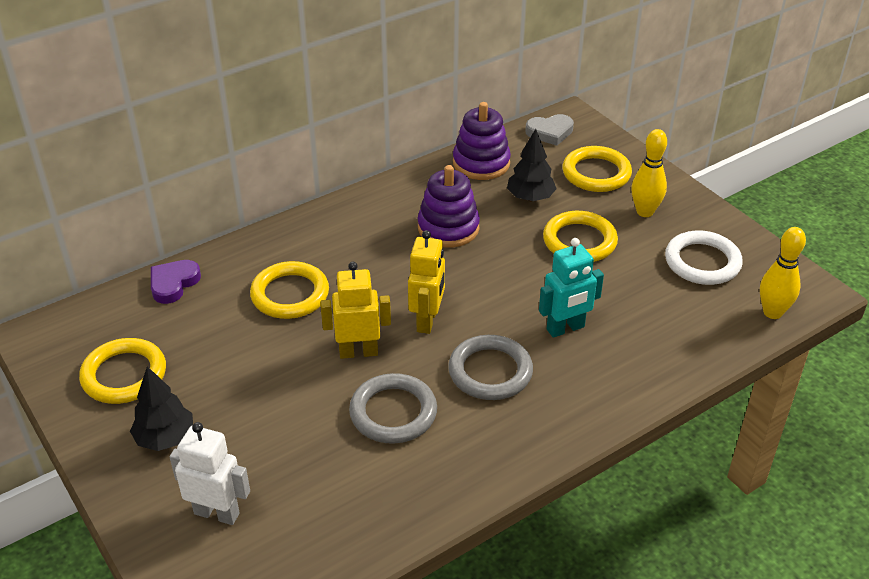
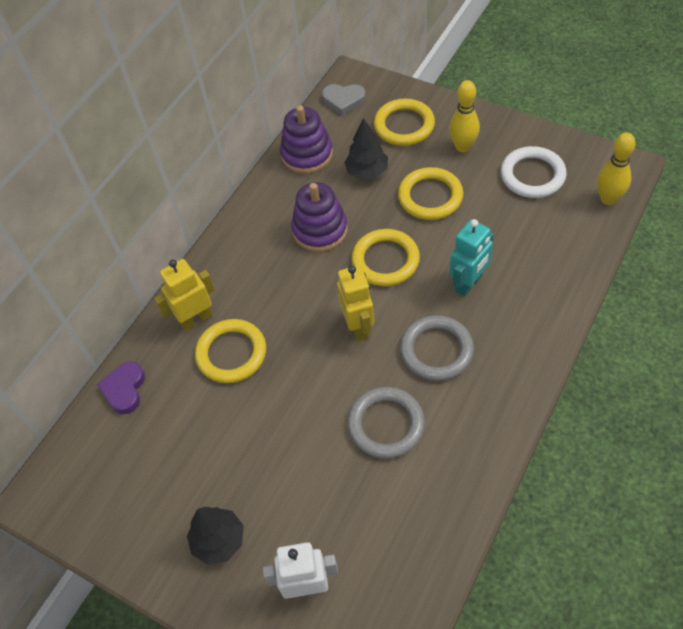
camera: 20 degrees left, 15 degrees up
(124, 375) = (142, 499): yellow ring -> yellow ring (385, 260)
(358, 352) = (323, 382): yellow robot -> yellow robot (196, 319)
(550, 132) = (343, 100): grey heart -> grey heart turned 45 degrees clockwise

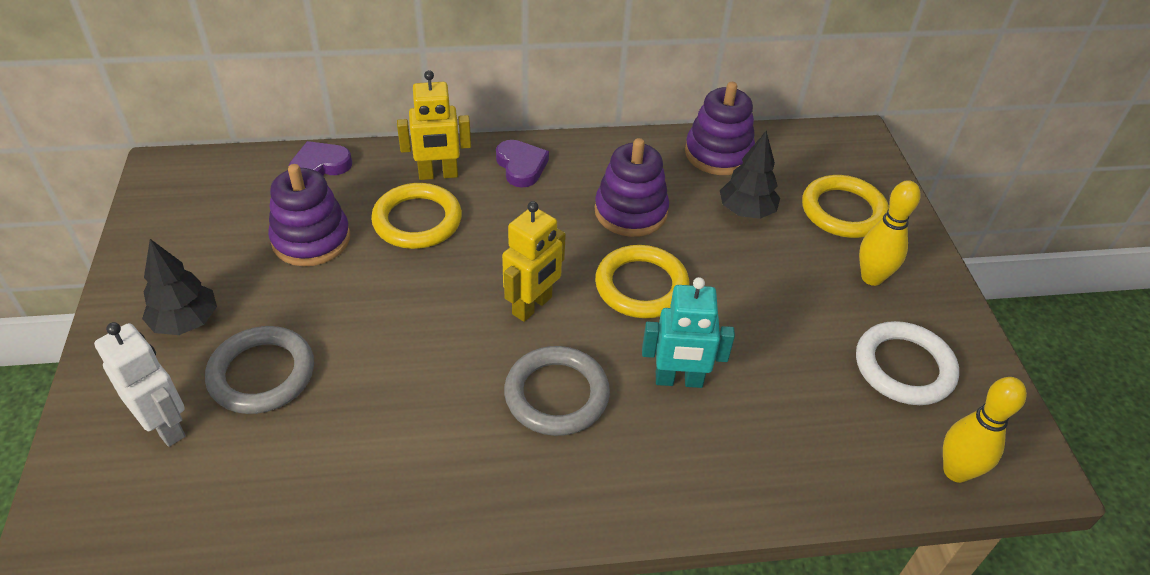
camera: 45 degrees right, 10 degrees down
(196, 319) = (438, 175): yellow robot -> yellow robot turned 150 degrees clockwise
(198, 427) = (311, 239): none -> purple stacking toy
(229, 266) = (521, 166): none -> purple heart
(343, 100) = (820, 146): grey heart -> none
(386, 424) = (419, 395): grey ring -> grey ring (262, 374)
(430, 197) = (768, 282): yellow ring -> none

